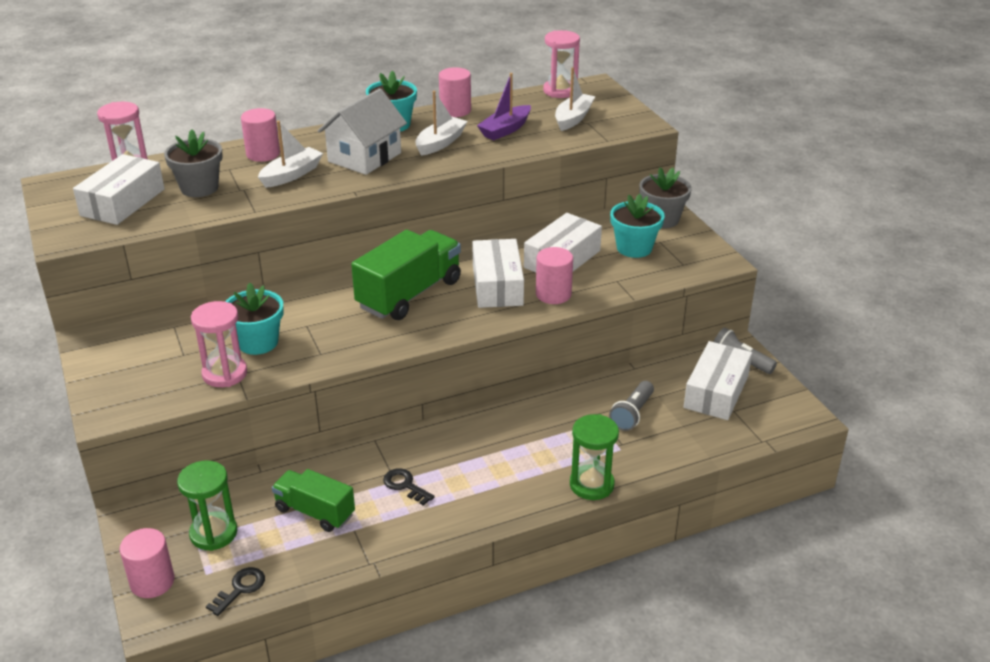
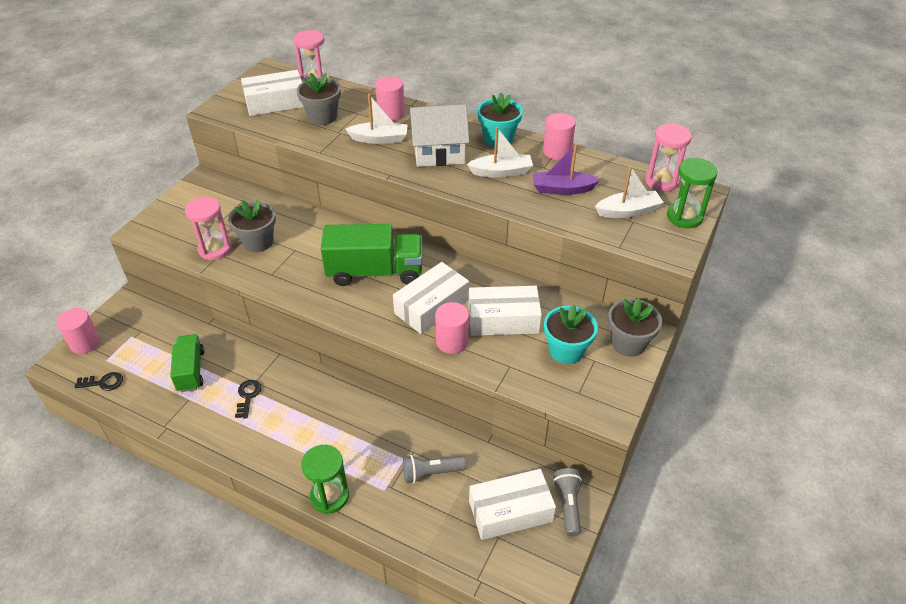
camera: 50 degrees right, 10 degrees up
(213, 533) = (140, 340): green hourglass -> green hourglass (684, 217)
(258, 342) = (258, 242): turquoise flower pot -> grey flower pot

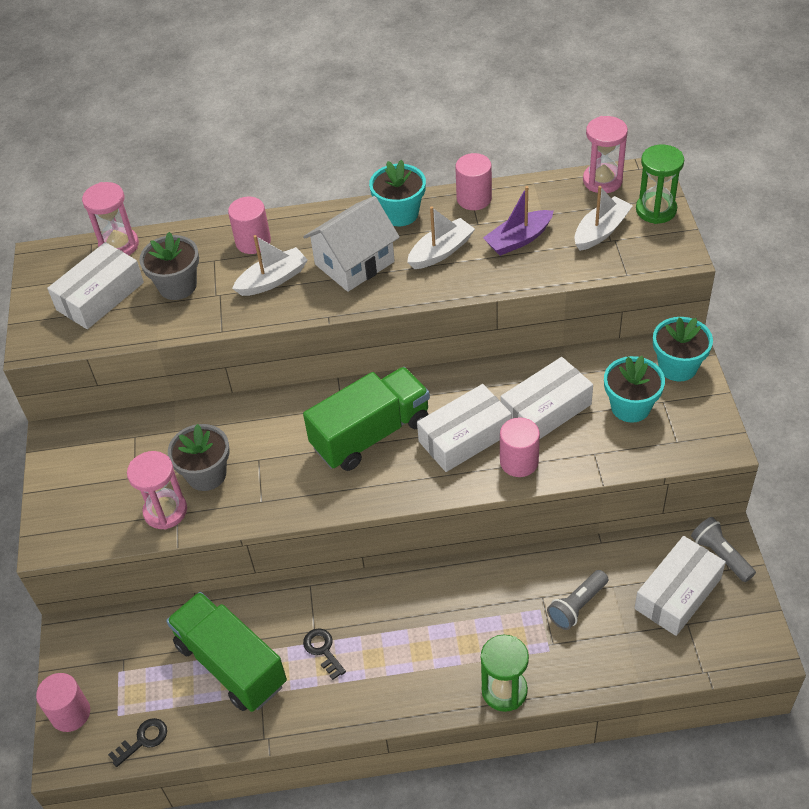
camera: 30 degrees left, 5 degrees up
(191, 371) = (231, 664): green truck -> green truck, size x1.62
(431, 306) = (465, 437): white box -> white box turned 45 degrees clockwise
(628, 343) = (677, 366): grey flower pot -> turquoise flower pot

